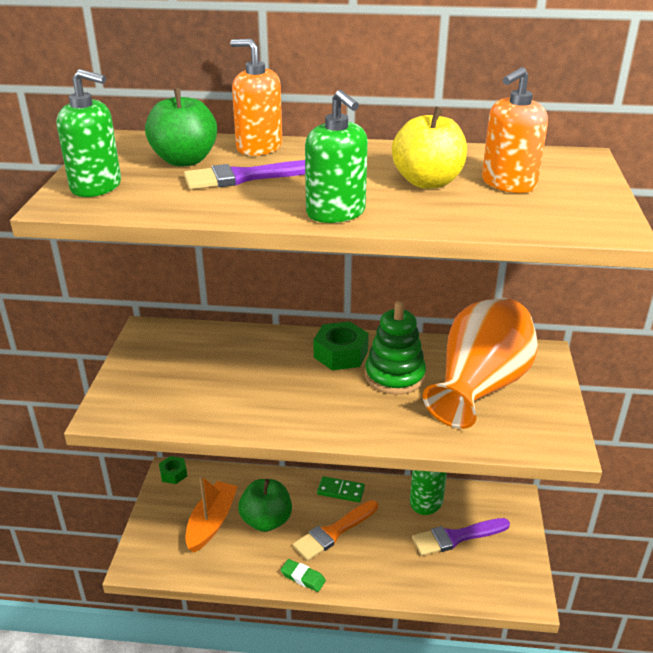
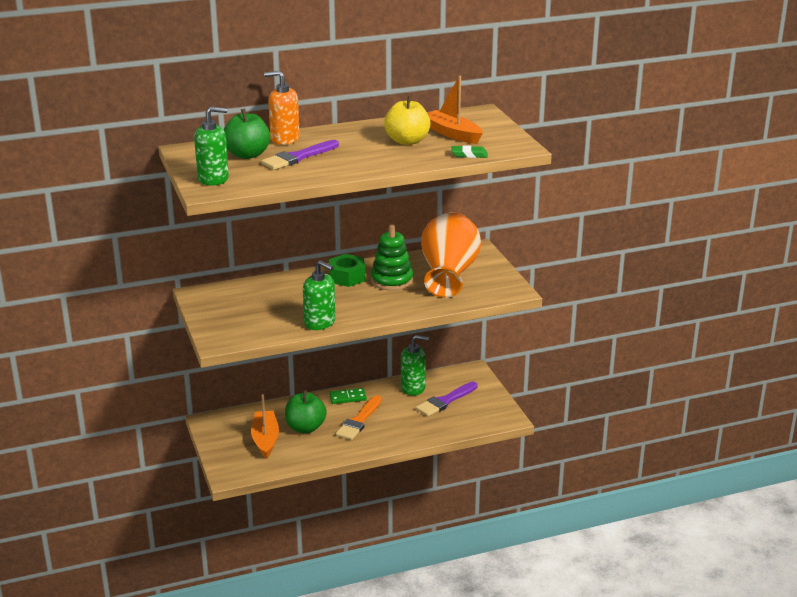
camera: 25 degrees left, 5 degrees down
(173, 474) = (211, 421): green nut -> none
(303, 577) = (355, 449): green eraser -> green eraser (469, 155)
(336, 212) = (372, 166): green soap dispenser -> green soap dispenser (320, 322)
(508, 183) = (452, 134): orange soap dispenser -> orange boat

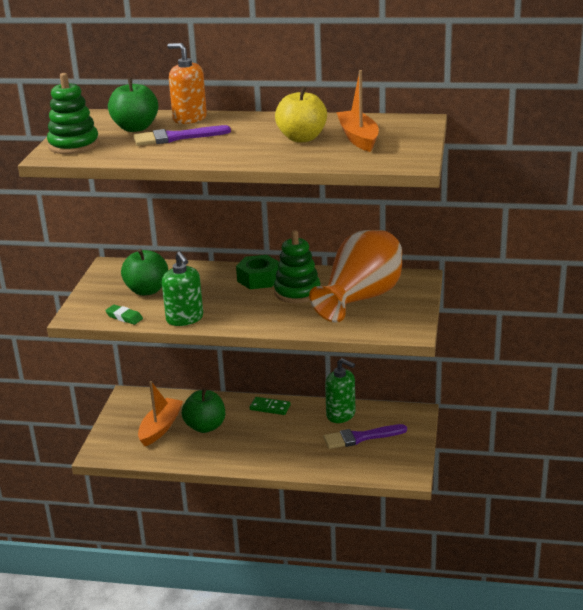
camera: 30 degrees right, 0 degrees up
(213, 179) = (74, 145): green soap dispenser -> green stacking toy
(258, 307) = (147, 290): none -> green apple
(359, 421) = (259, 434): orange brush -> none
(469, 155) = (346, 162): green eraser -> green eraser (124, 317)

